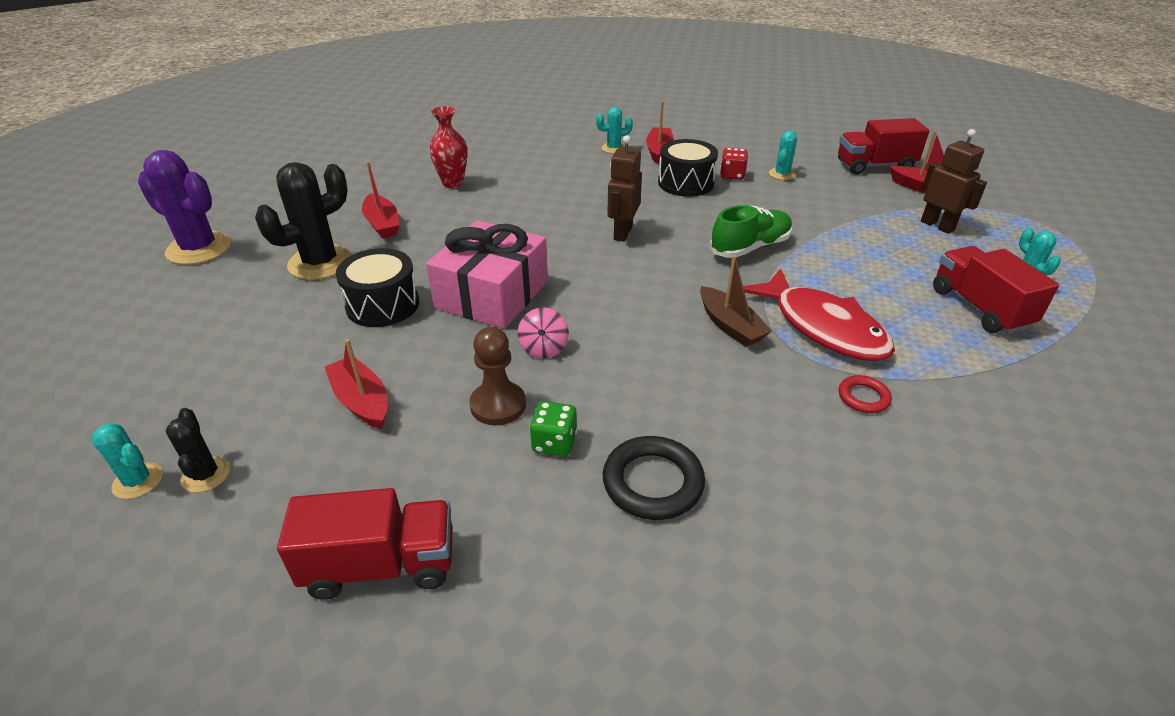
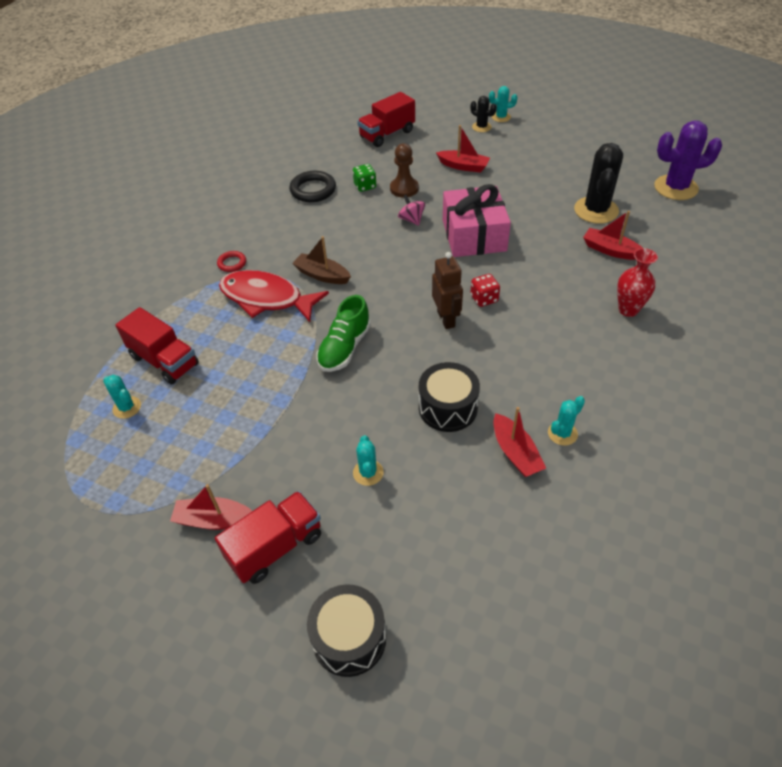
camera: 150 degrees right, 10 degrees up
(382, 305) = (522, 204): black drum -> black drum (349, 638)
(732, 175) = (415, 444): red dice -> red dice (484, 299)
(937, 226) = (197, 453): brown robot -> none

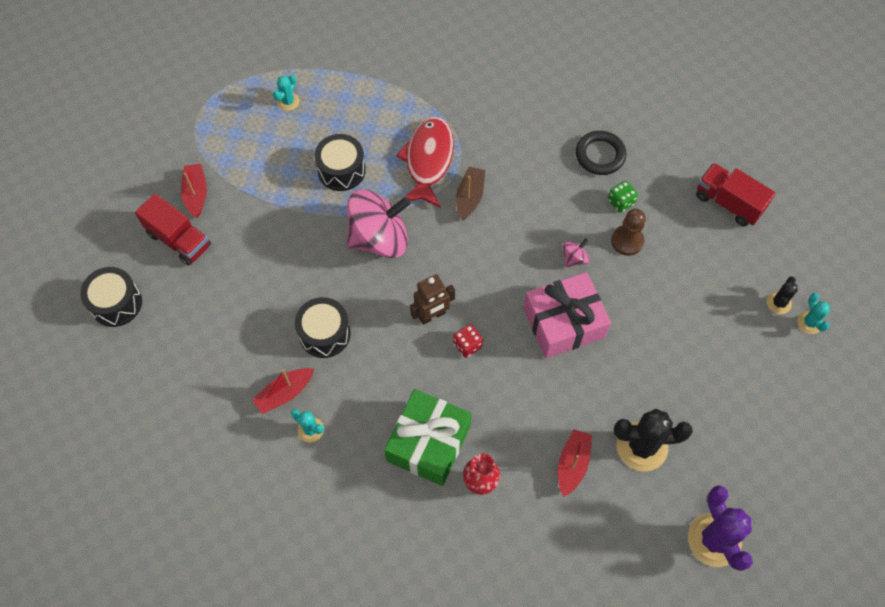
camera: 75 degrees right, 15 degrees up
(164, 361) = (340, 109): red truck -> none
(232, 263) = (469, 119): red ring -> none
(246, 369) = (341, 170): none -> black drum
(344, 348) = (379, 238): green shoe -> pink spinning top
(368, 473) = (250, 286): turquoise cactus -> none
(463, 166) = (687, 294): red boat -> none
(584, 340) = (428, 443): none -> green gift

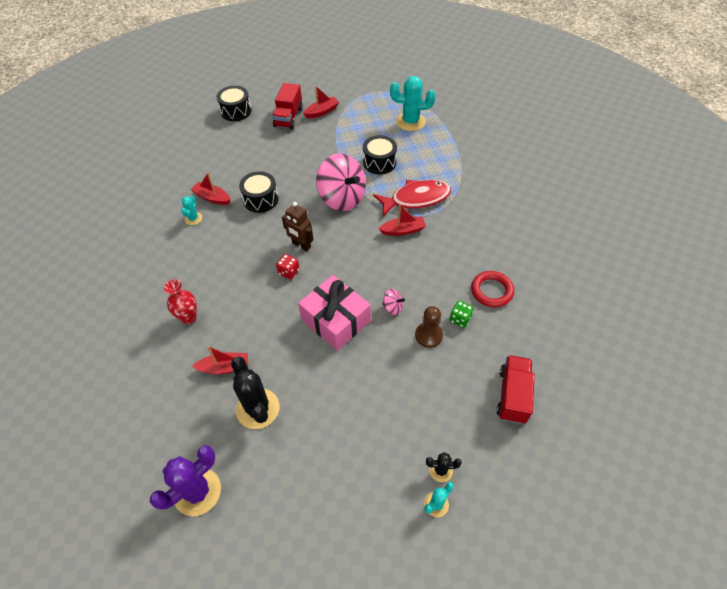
camera: 65 degrees right, 10 degrees down
(288, 102) = (410, 121): turquoise cactus -> turquoise cactus, size x1.95
(428, 443) = (208, 278): green gift -> none
(469, 197) = (403, 230): brown boat -> red boat
(600, 155) = (491, 291): black ring -> red ring

